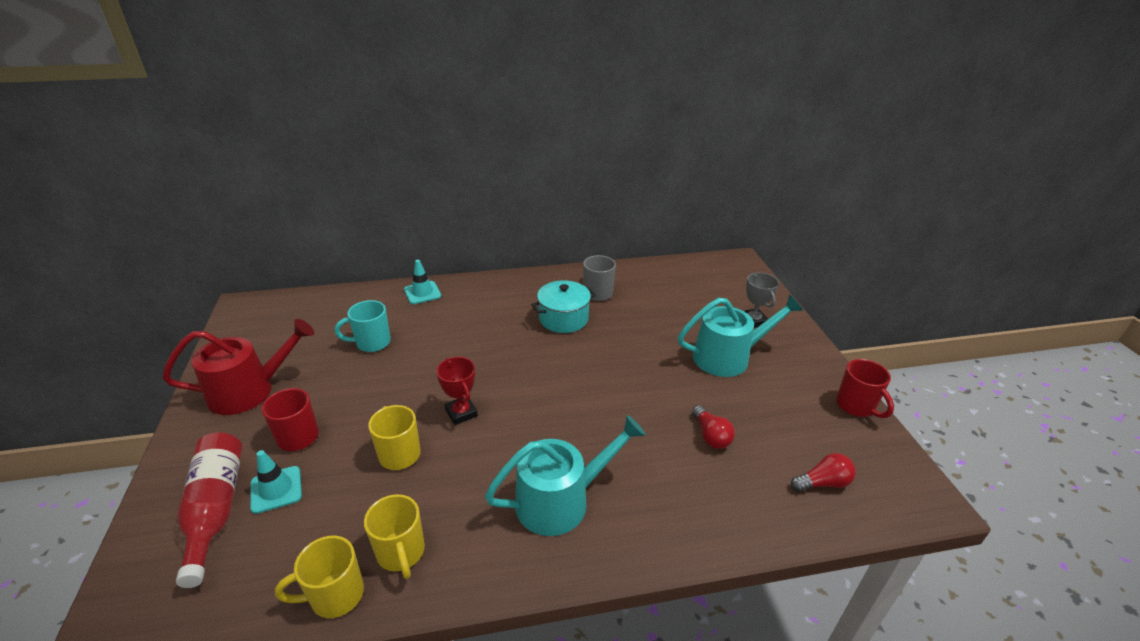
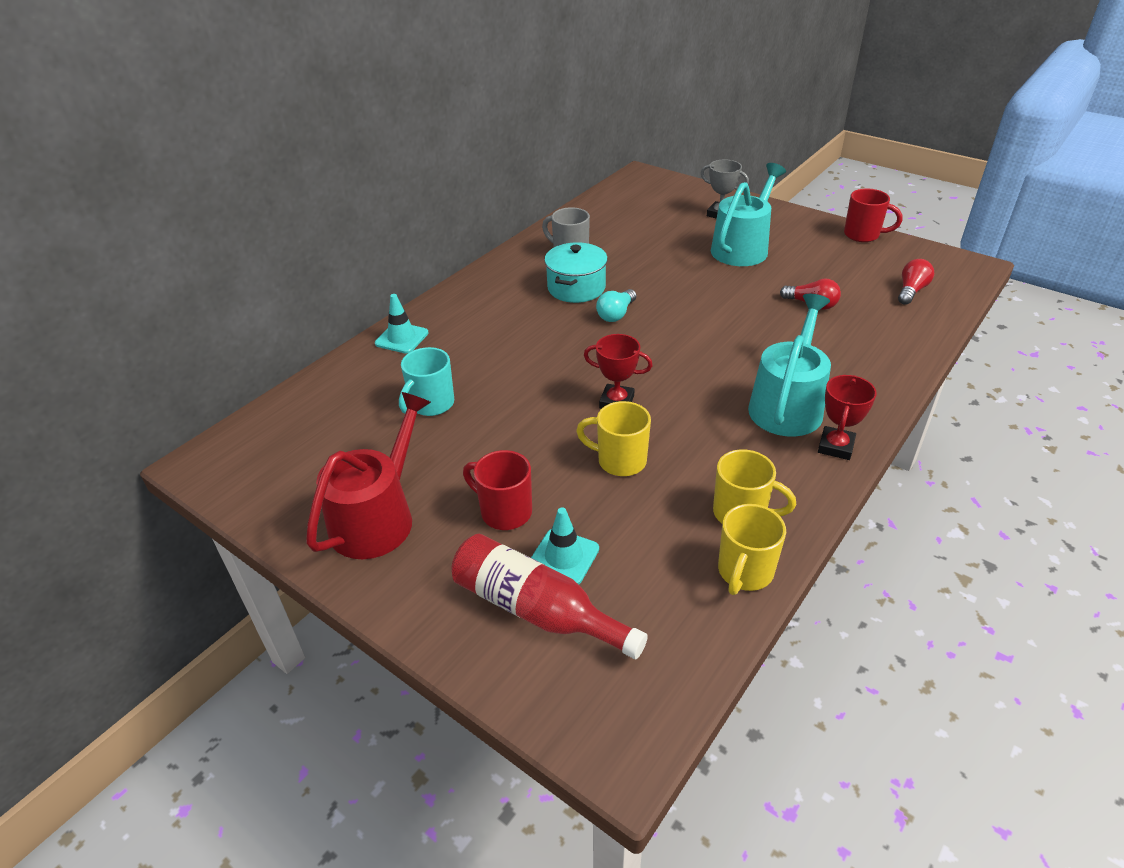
camera: 40 degrees left, 5 degrees up
(540, 561) = (835, 446): none -> red trophy
(558, 352) = (616, 314): none -> turquoise light bulb

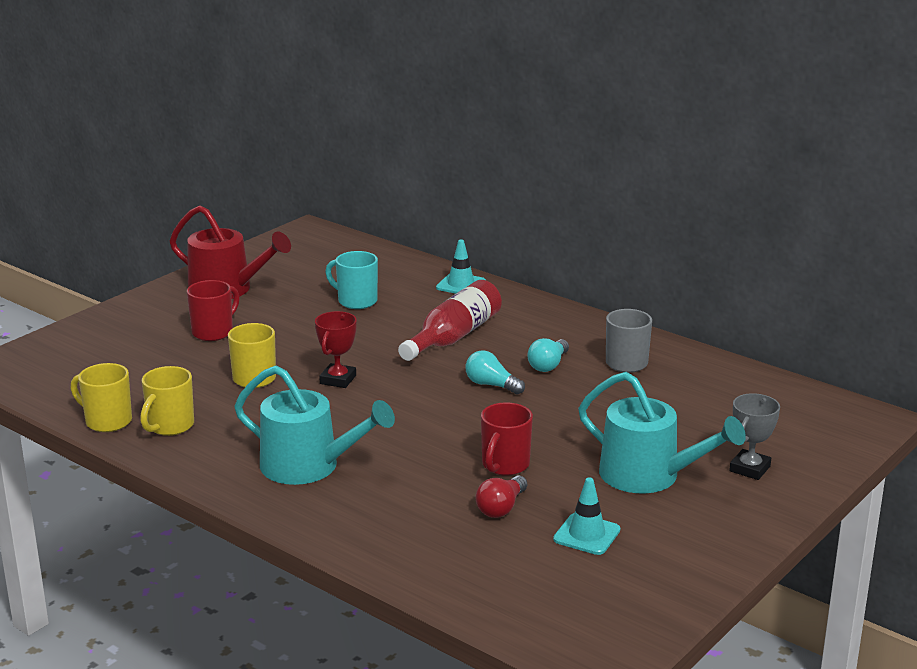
camera: 90 degrees right, 15 degrees down
(536, 609) = (113, 343): red bottle -> red bottle (454, 336)
(564, 557) = (157, 353): turquoise traffic cone -> turquoise traffic cone (586, 535)
(576, 288) = (548, 365): turquoise pot -> turquoise light bulb
(835, 446) = (237, 484): red trophy -> none
(863, 235) = (696, 580): red mug -> red mug (504, 465)
(911, 291) = (530, 591): red light bulb -> none

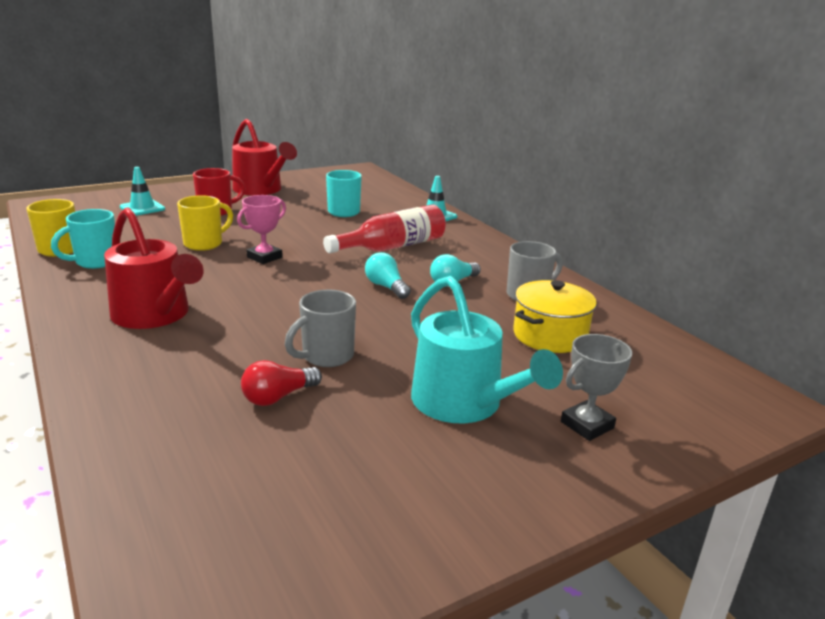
camera: 20 degrees right, 0 degrees up
(170, 426) = (95, 262): yellow mug -> turquoise mug
(308, 466) = (155, 315): turquoise watering can -> red watering can
(338, 380) = (264, 257): red trophy -> pink trophy
(504, 465) = (326, 356): red mug -> grey mug
(586, 535) = (337, 452): turquoise traffic cone -> turquoise traffic cone (142, 208)
(673, 400) = (549, 335): none -> yellow pot

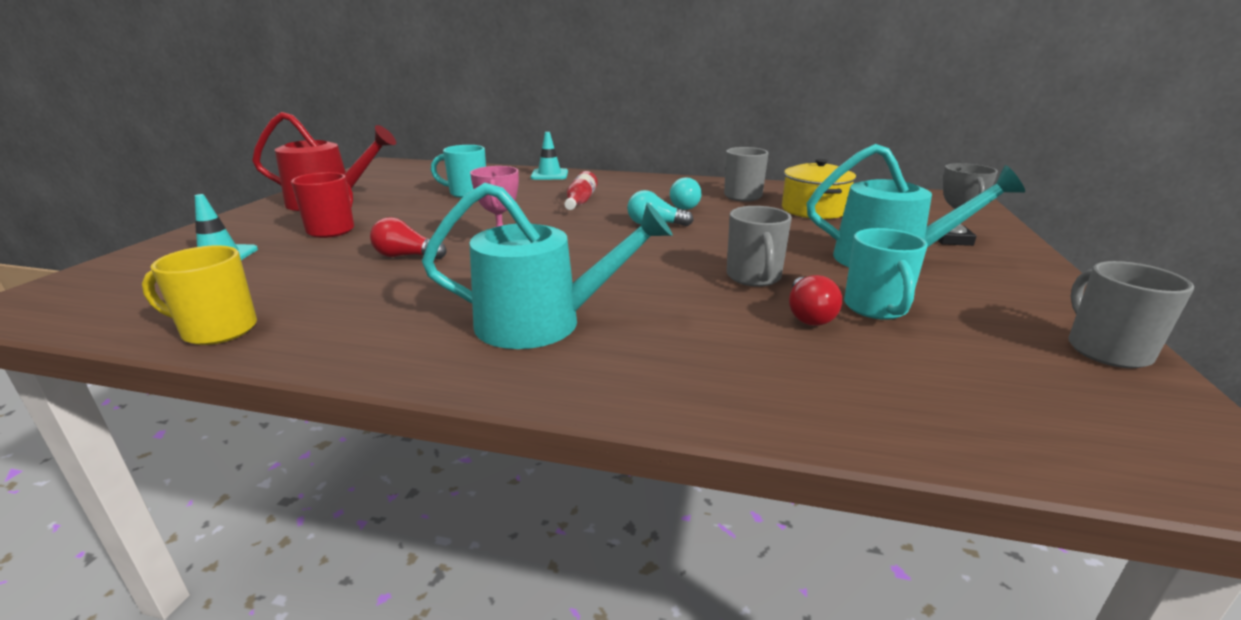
camera: 45 degrees left, 0 degrees up
(95, 262) = (319, 318): turquoise mug -> turquoise mug (876, 309)
(155, 315) = (541, 323): red watering can -> turquoise watering can
(204, 244) = (406, 256): yellow mug -> red light bulb
(380, 560) = (1105, 350): none -> grey mug
(392, 247) = (580, 201): red bottle -> red bottle, size x0.60

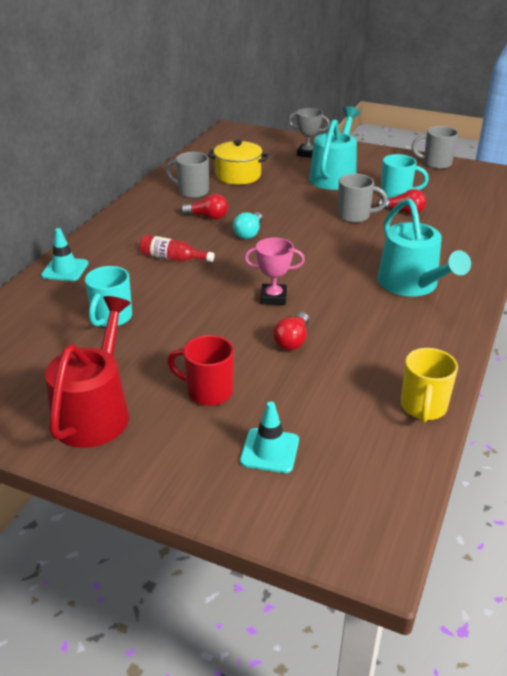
camera: 80 degrees left, 10 degrees up
(541, 323) = (411, 284): turquoise watering can -> turquoise watering can turned 150 degrees clockwise
(684, 206) = (207, 217): turquoise light bulb -> red light bulb

